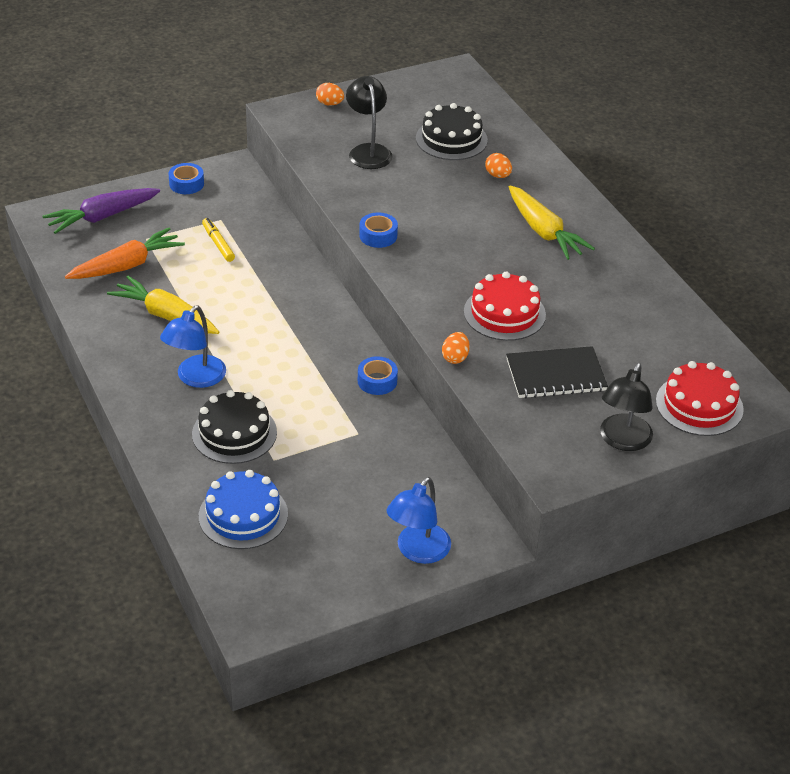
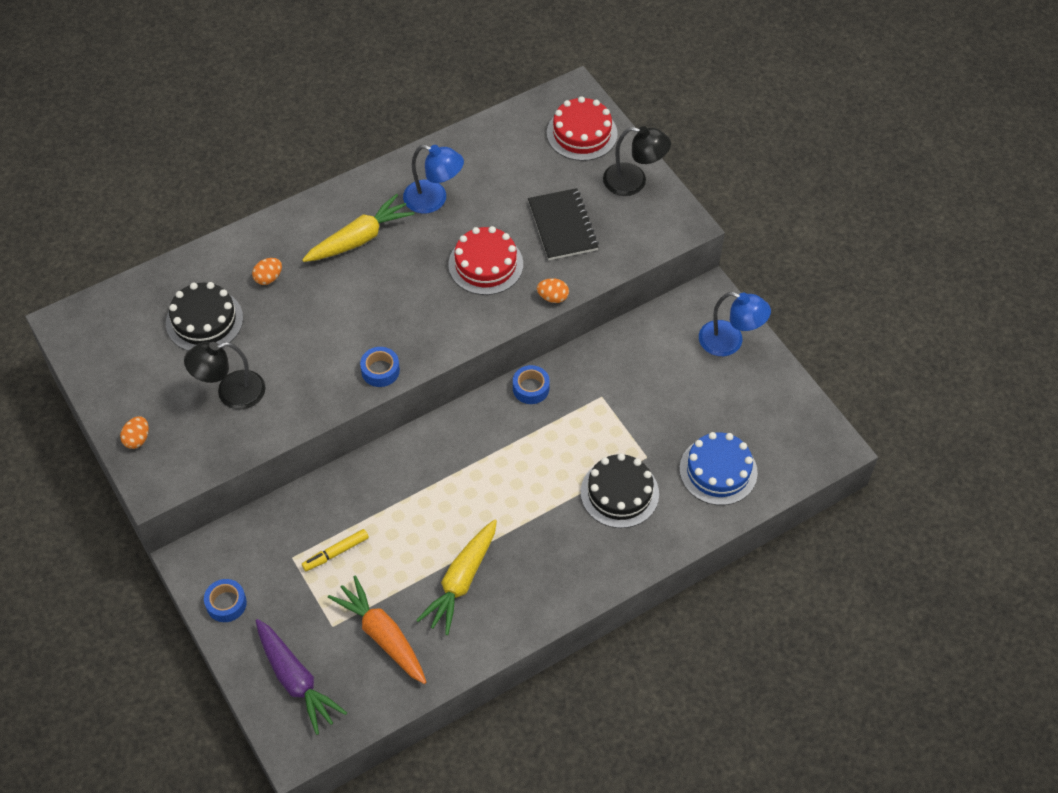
camera: 95 degrees left, 15 degrees up
(195, 378) = (551, 537): blue lamp -> blue lamp (434, 200)

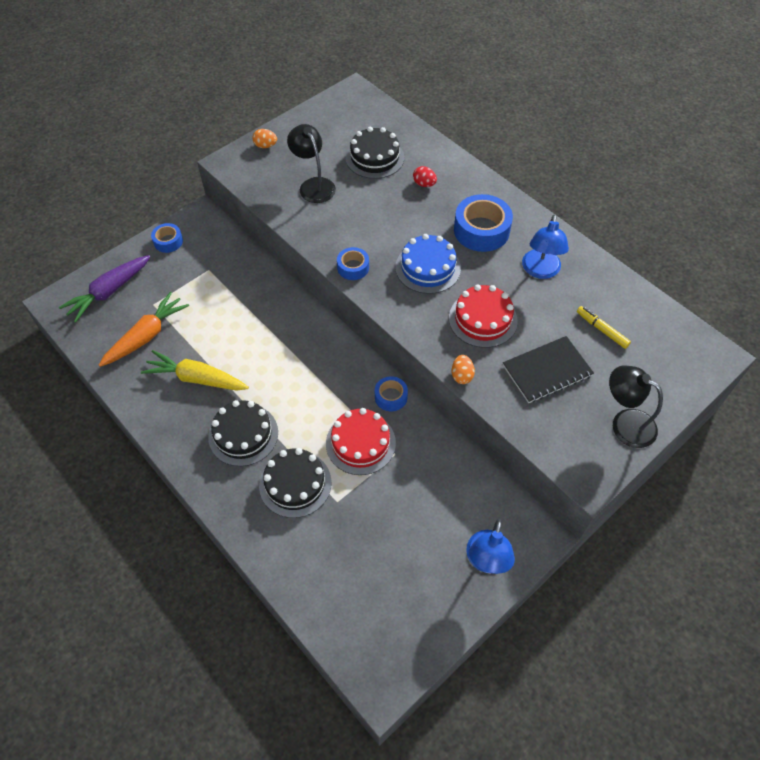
camera: 80 degrees right, 0 degrees up
(268, 278) = (424, 184): orange egg -> red egg
(336, 553) = (214, 294): yellow marker -> yellow marker (601, 330)
(360, 238) = (481, 230): yellow carrot -> blue tape
(549, 537) = (243, 434): none -> black cake
(582, 133) = (667, 369): red cake -> red cake (360, 443)
(634, 182) = (625, 423): black lamp -> black lamp turned 120 degrees clockwise
(718, 471) = (333, 568): blue cake -> blue cake (428, 268)

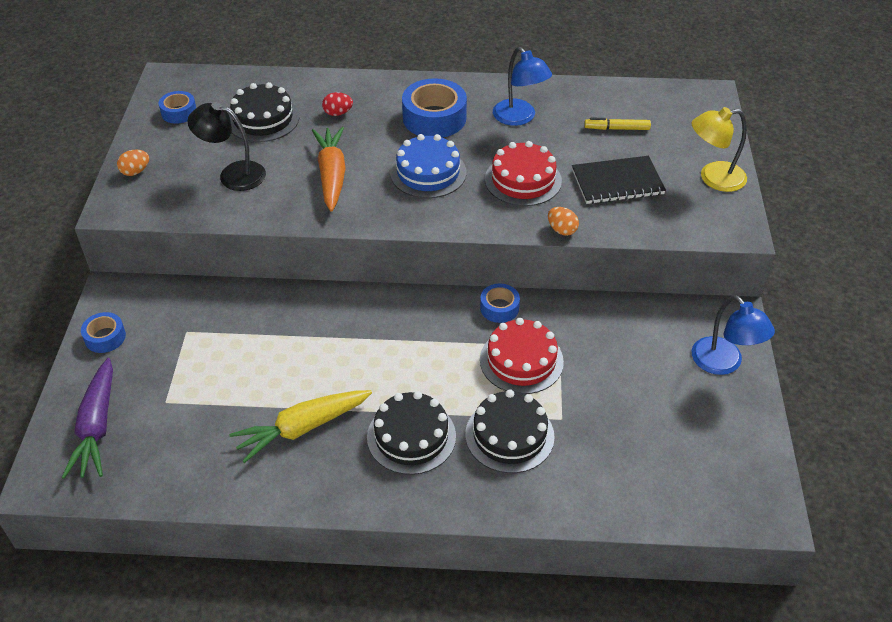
camera: 45 degrees left, 10 degrees down
(147, 336) = (197, 433): orange carrot -> orange carrot (332, 174)
(353, 267) = (363, 214): blue tape -> blue tape (179, 112)
(547, 371) = (617, 182): black notebook -> black notebook turned 60 degrees clockwise
(625, 423) = (713, 178): black lamp -> yellow lamp

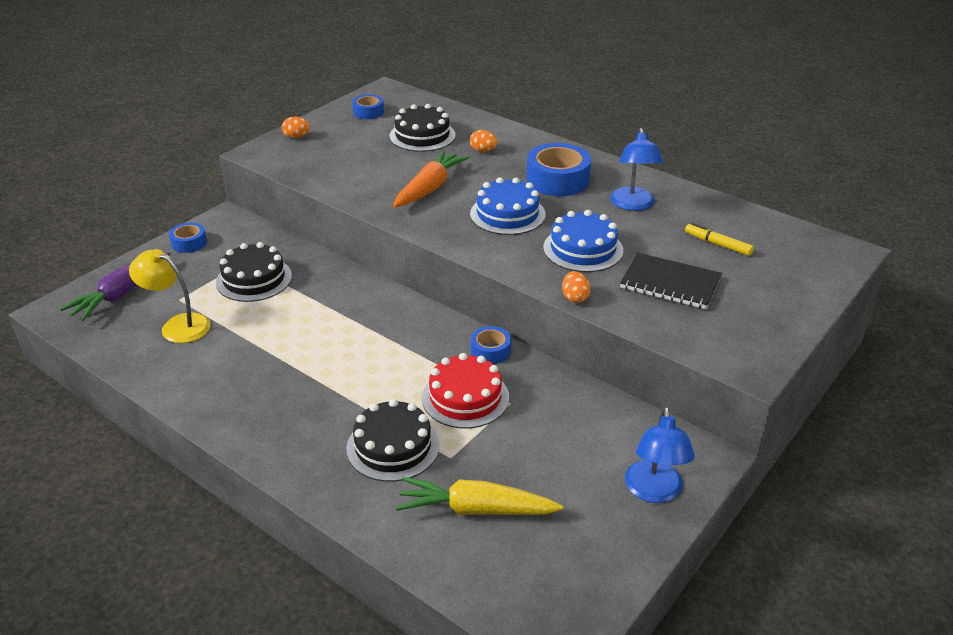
camera: 35 degrees right, 10 degrees down
(233, 174) = (359, 162): black lamp -> none
(301, 428) = (245, 361): yellow carrot -> yellow carrot (475, 509)
(338, 113) = (483, 151): red egg -> orange egg
(411, 436) = (316, 407): black cake -> black cake (254, 279)
(523, 180) = (583, 249): red cake -> blue cake
(713, 178) = (774, 317): yellow lamp -> yellow lamp (177, 325)

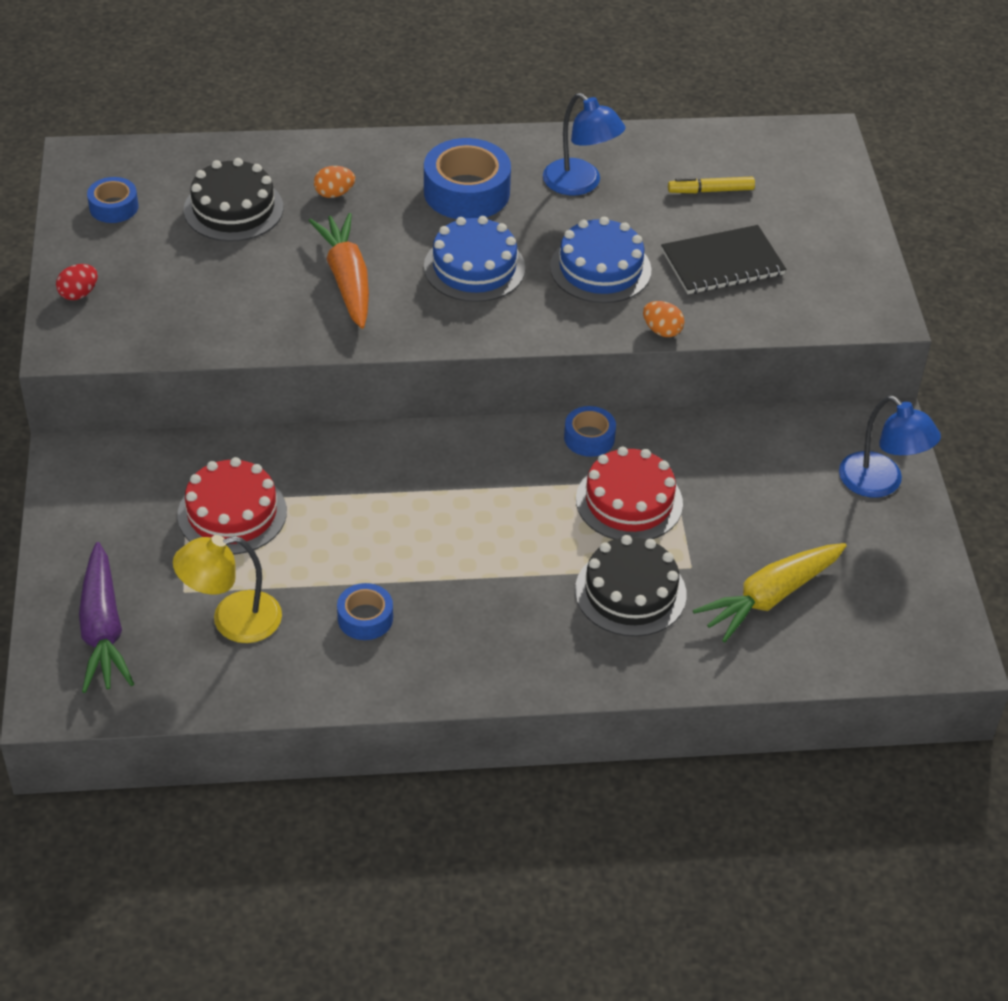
camera: 45 degrees left, 10 degrees up
(189, 243) = (79, 518): blue tape -> blue tape (365, 618)
(254, 279) = (232, 513): black cake -> red cake
(296, 137) = (79, 294): orange egg -> red egg

